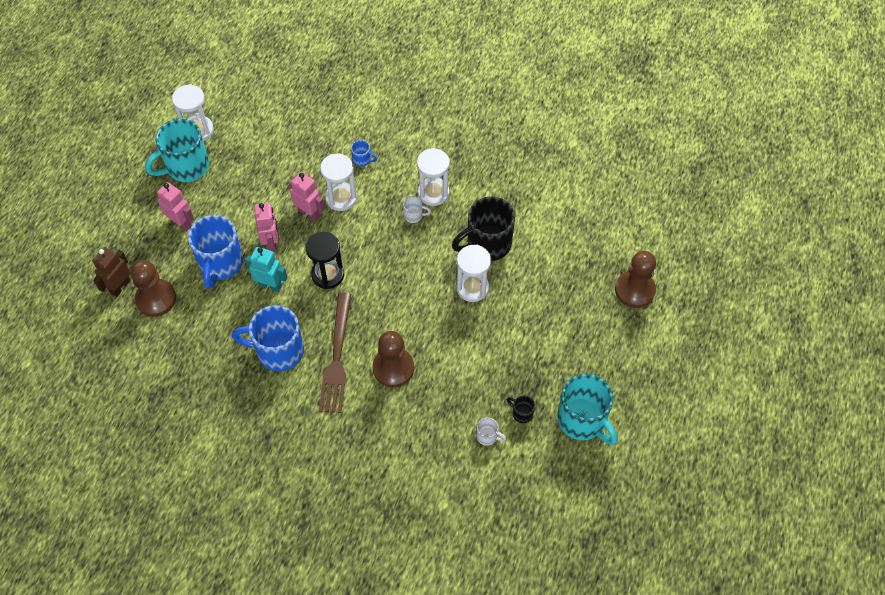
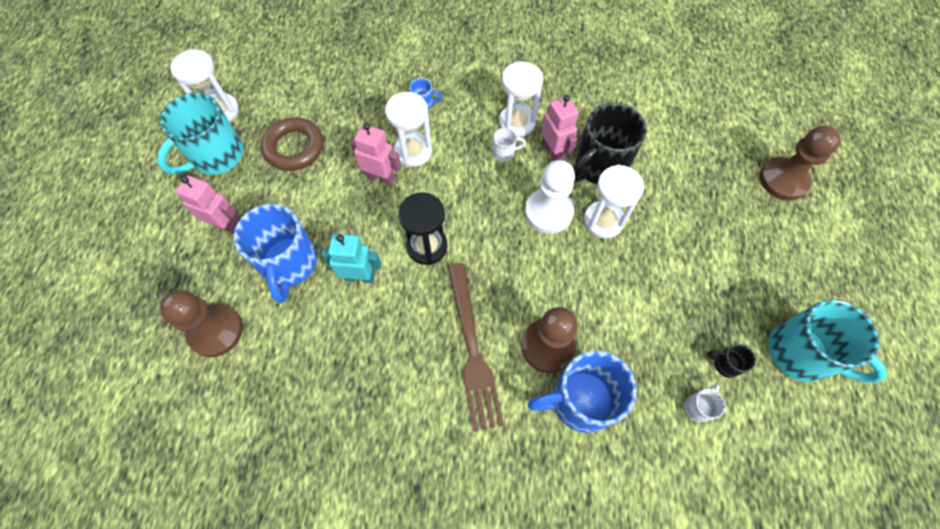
camera: 15 degrees left, 5 degrees up
(120, 287) = (164, 326): brown robot -> none
(248, 174) = (294, 147): none -> brown ring
(271, 242) = (346, 223): pink robot -> pink robot (553, 152)
(278, 351) = (395, 361): blue mug -> blue mug (580, 400)
(432, 271) = (548, 212): none -> white pawn
(487, 436) = (698, 407): white mug -> white mug turned 60 degrees counterclockwise

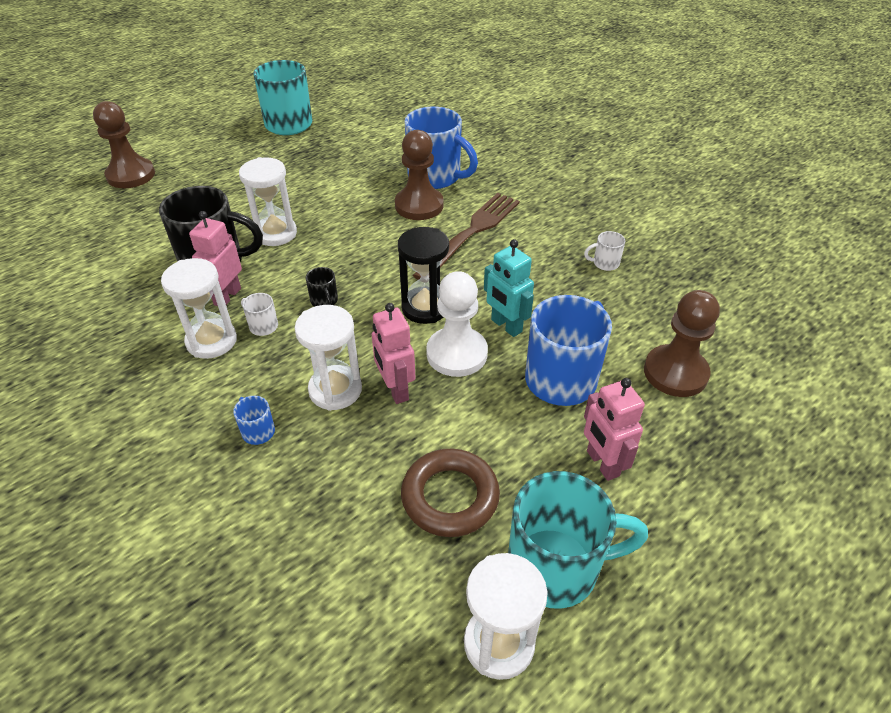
camera: 135 degrees left, 20 degrees down
(548, 212) = (301, 264): white pawn -> white pawn (457, 354)
(698, 407) = (376, 140): white mug -> white mug (605, 263)
(725, 364) = (332, 142): black mug -> black mug (324, 301)

